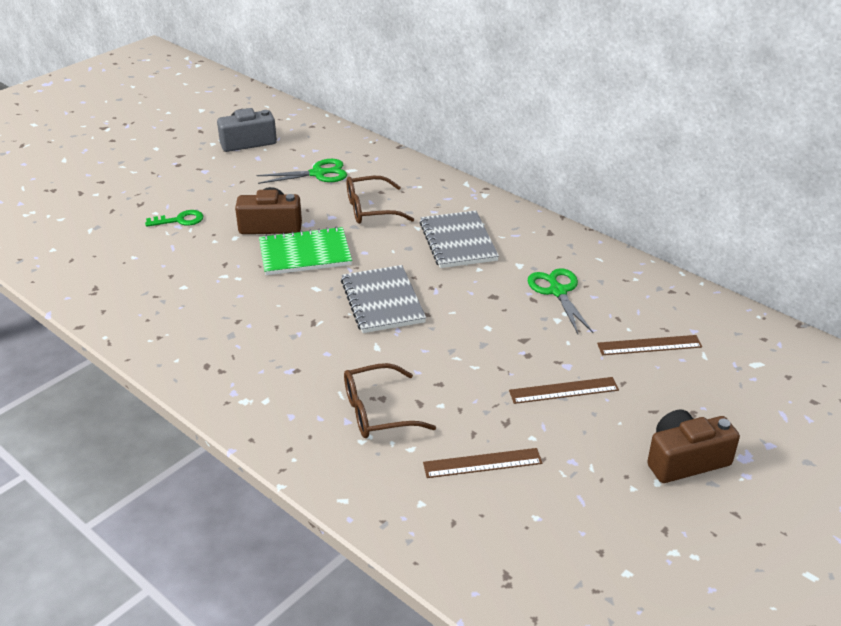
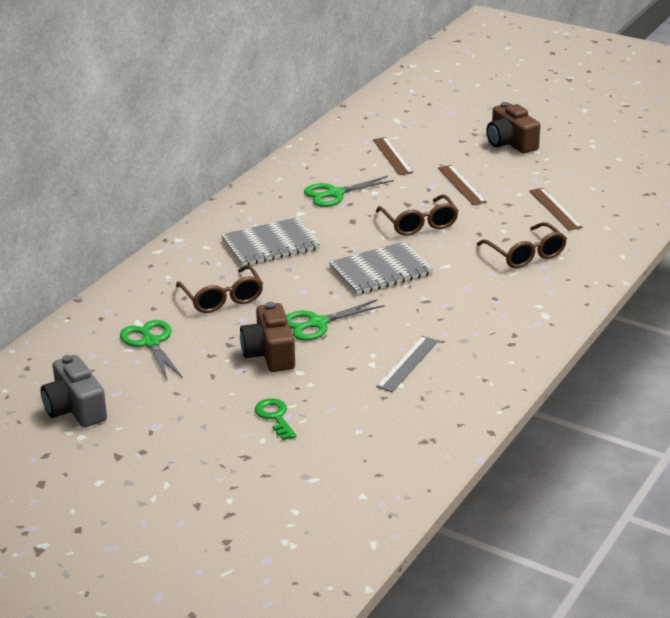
camera: 100 degrees left, 5 degrees down
(211, 295) = (408, 364): none -> grey ruler
(305, 254) = (317, 323): green notebook -> green scissors
(474, 341) = (419, 223): none -> brown glasses

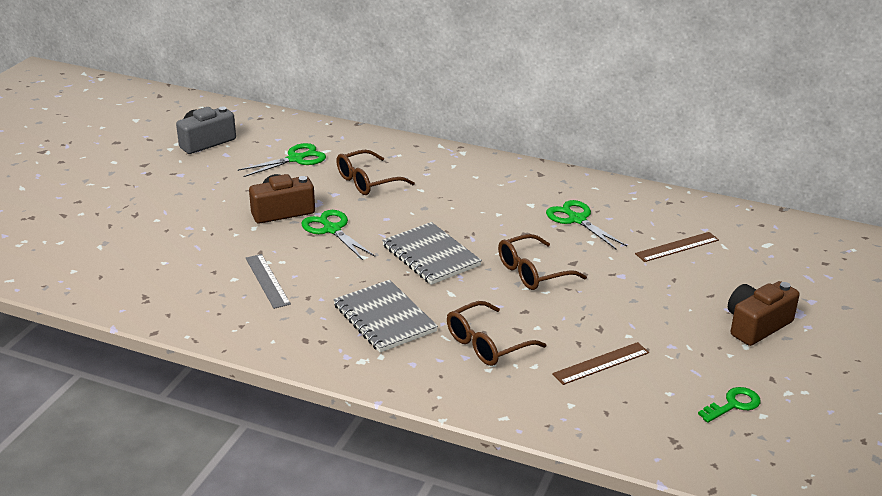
camera: 80 degrees right, 0 degrees up
(270, 245) = (465, 195): grey notebook -> grey notebook (384, 318)
(275, 417) = (187, 222): green key -> green key (733, 405)
(408, 364) = (267, 281): grey ruler -> grey ruler turned 45 degrees clockwise
(461, 185) = (631, 295): brown ruler -> none

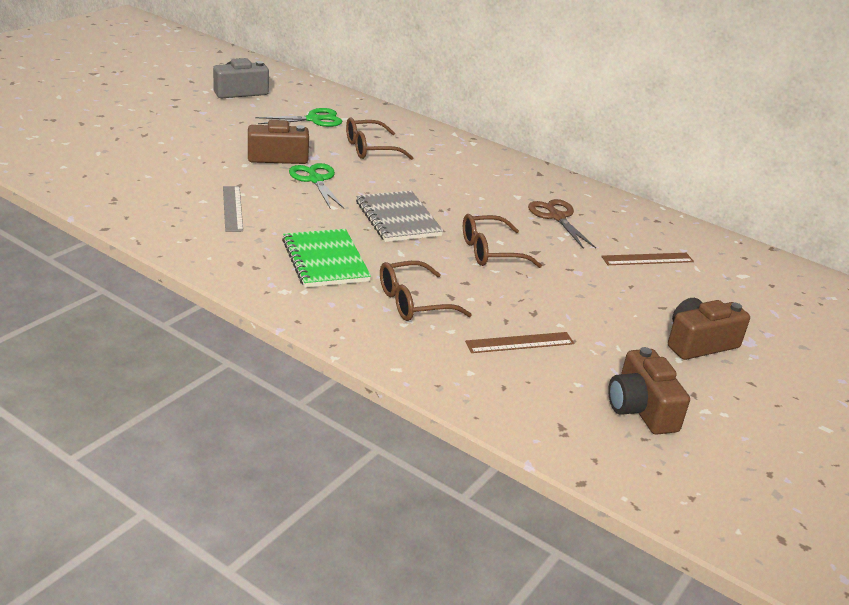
camera: 10 degrees right, 0 degrees up
(384, 318) = (325, 260): grey notebook -> green notebook
(577, 219) = (556, 217): green scissors -> brown scissors
(733, 405) = (641, 409): green key -> brown camera

